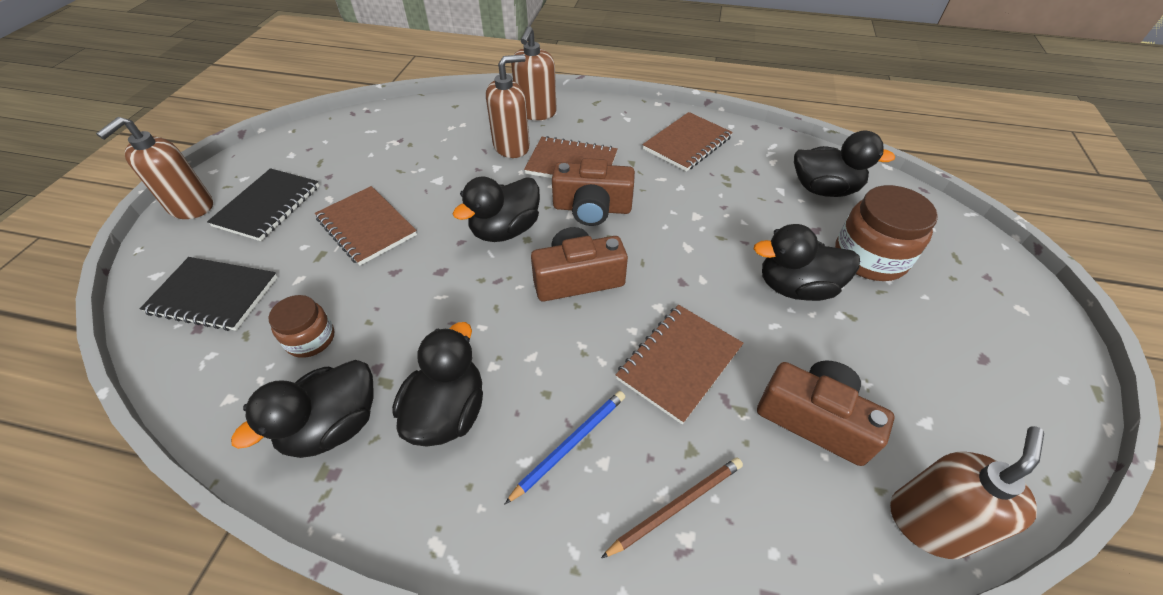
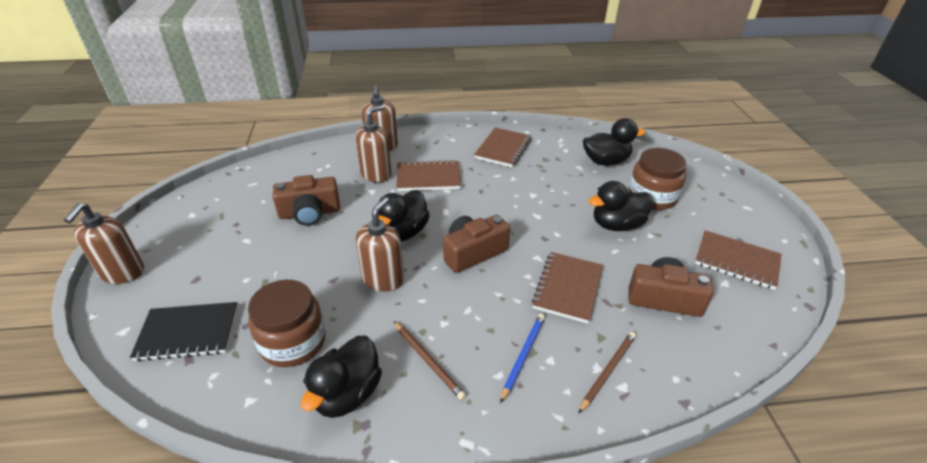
camera: 20 degrees left, 10 degrees down
(268, 206) = (195, 257): black notebook -> none
(311, 339) = (293, 342): brown jar -> brown jar, size x1.68
(367, 227) = (292, 254): brown notebook -> brown notebook (736, 261)
(448, 412) = (428, 360): black duck -> brown pencil
(592, 208) = (459, 204): brown camera -> brown camera (310, 213)
(927, 523) = (749, 336): brown soap dispenser -> brown soap dispenser (383, 279)

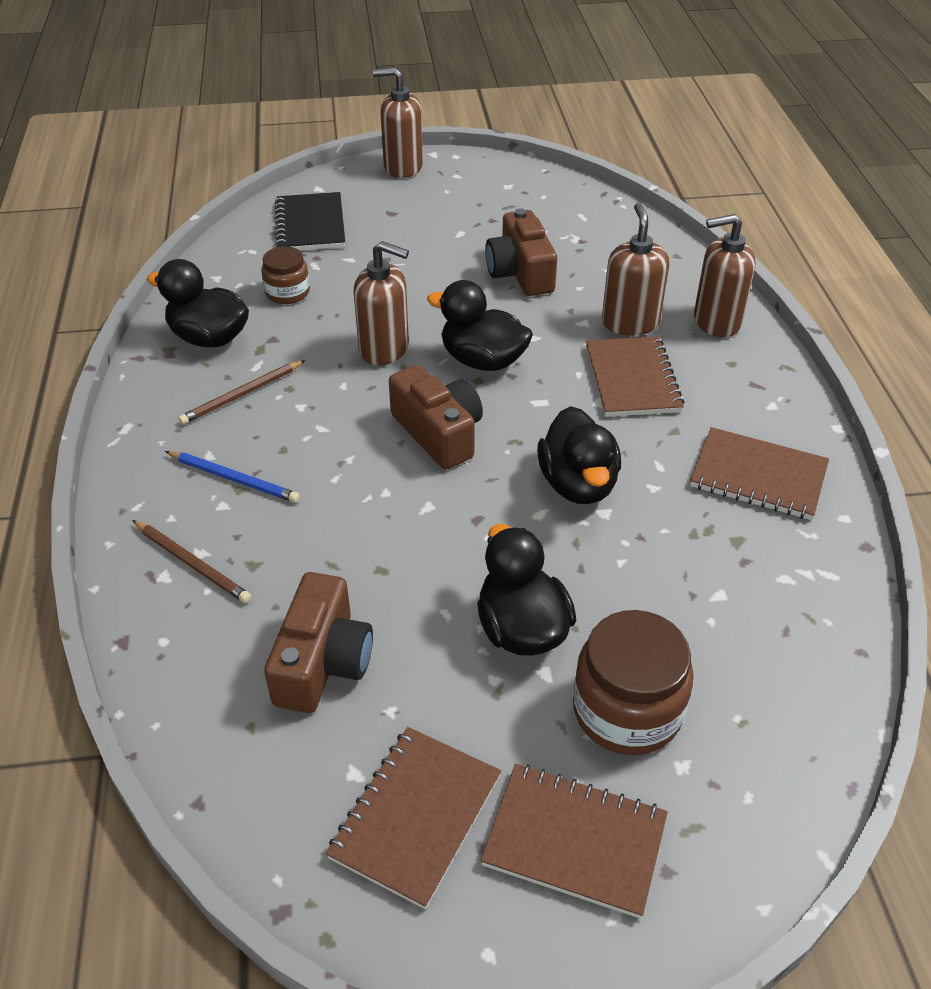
camera: 90 degrees right, 5 degrees up
(293, 342) = (287, 292): brown jar -> brown jar, size x0.59
(376, 174) = (630, 322): brown soap dispenser -> brown soap dispenser turned 135 degrees counterclockwise
(567, 288) = (355, 537): brown notebook -> brown notebook (574, 841)
(605, 161) = (756, 646): black duck -> black duck (578, 484)

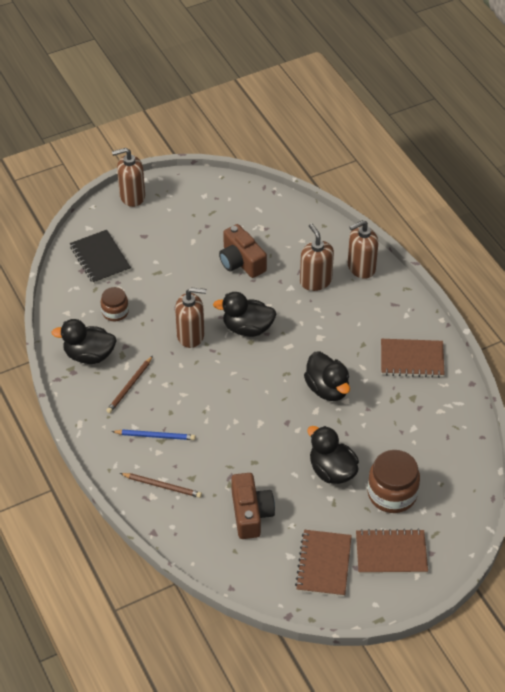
camera: 20 degrees left, 5 degrees up
(439, 433) = (245, 379): brown camera -> none
(632, 379) = (330, 318): brown notebook -> none

